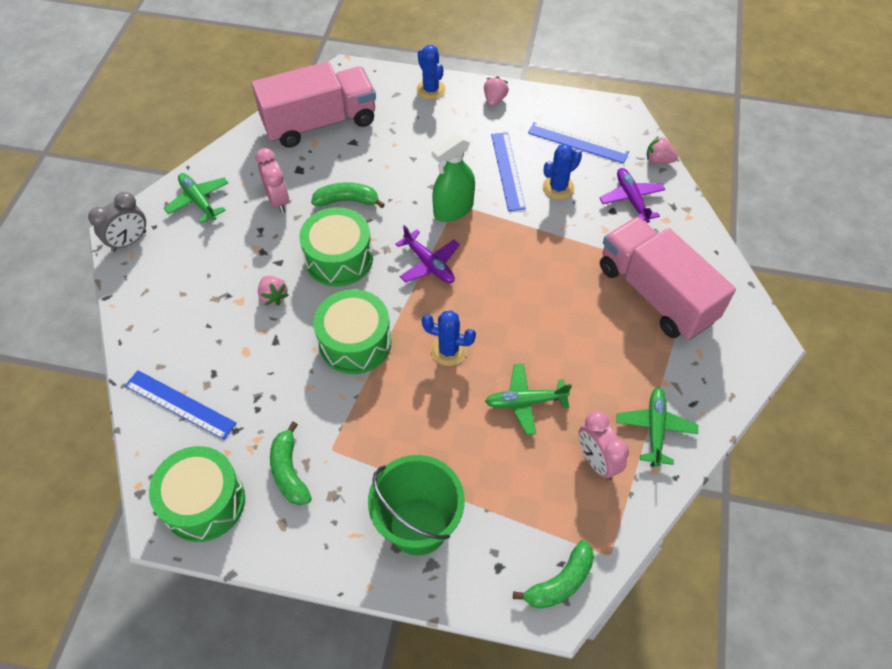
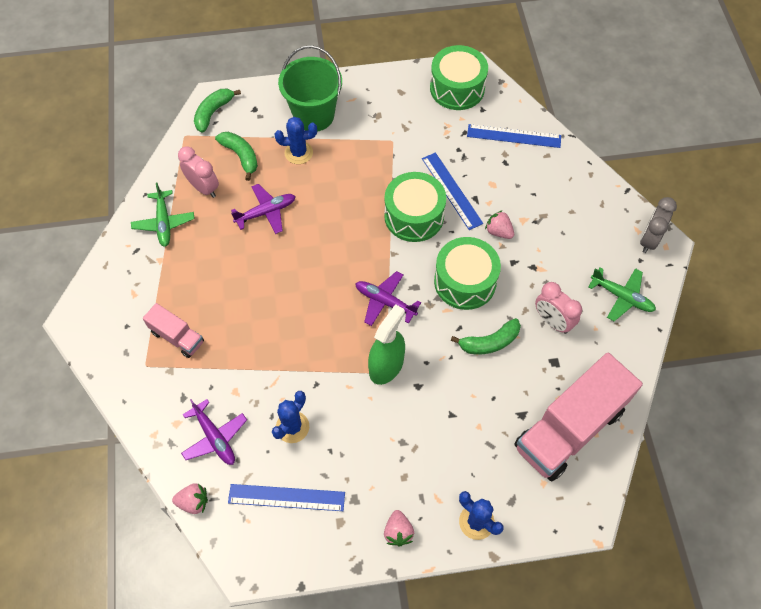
camera: 160 degrees right, 5 degrees up
(289, 471) = (413, 120): green banana -> green banana (241, 156)
(448, 350) = (338, 232): blue cactus -> blue cactus (298, 153)
(507, 171) = (350, 431): blue ruler -> blue ruler (451, 190)
(525, 402) = (266, 212): green plane -> purple plane
(655, 293) = (177, 337): pink truck -> pink truck, size x0.49

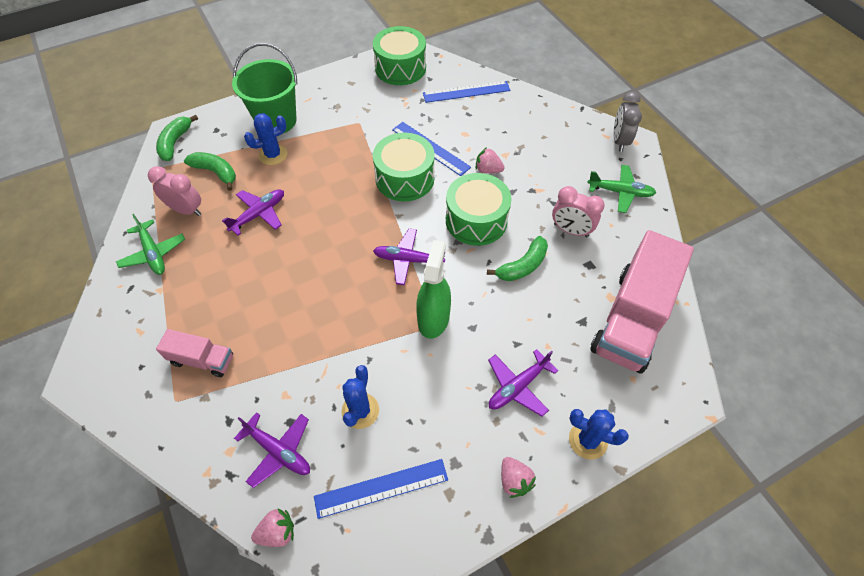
camera: 20 degrees left, 5 degrees down
(435, 454) = (517, 387): none -> purple plane

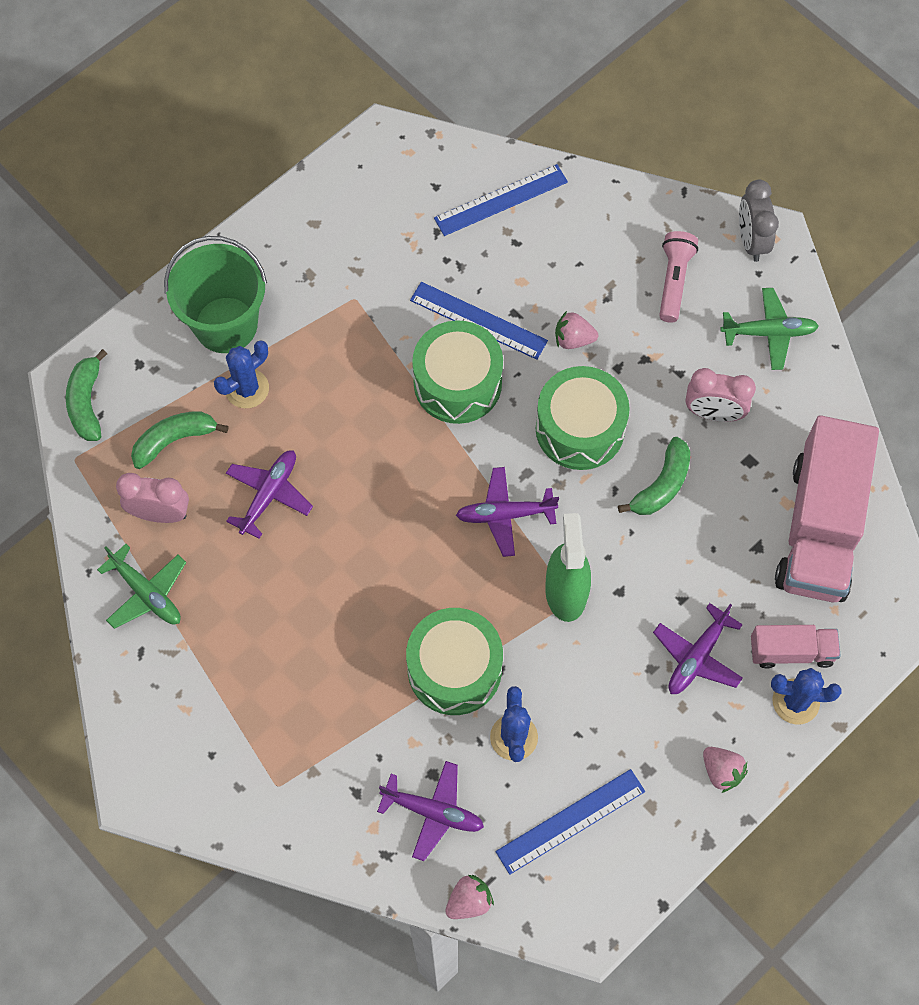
camera: 15 degrees left, 10 degrees up
(202, 360) = (287, 725): pink truck -> pink truck (791, 651)
(216, 172) = (174, 440): green banana -> green banana turned 45 degrees counterclockwise
(400, 68) = (382, 175): green drum -> green drum (454, 669)
(563, 152) = (674, 281): none -> pink flashlight

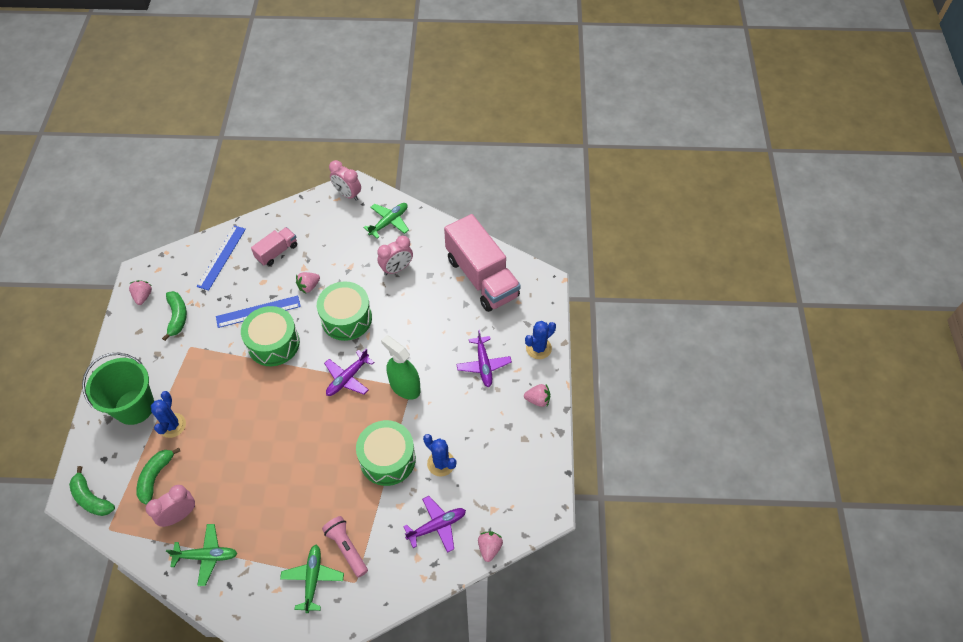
camera: 45 degrees left, 10 degrees down
(235, 735) = (313, 579): none -> green plane
(269, 494) = (228, 461): purple plane -> none
(359, 177) = (143, 296): none -> pink strawberry
(570, 821) = (498, 475): blue ruler -> none
(662, 485) = (403, 312): green banana -> green banana (177, 317)
(674, 281) = (330, 232): pink flashlight -> pink flashlight (346, 548)
(751, 241) = (347, 194): grey clock -> pink clock
(791, 651) = (518, 331): pink truck -> pink truck (277, 252)

